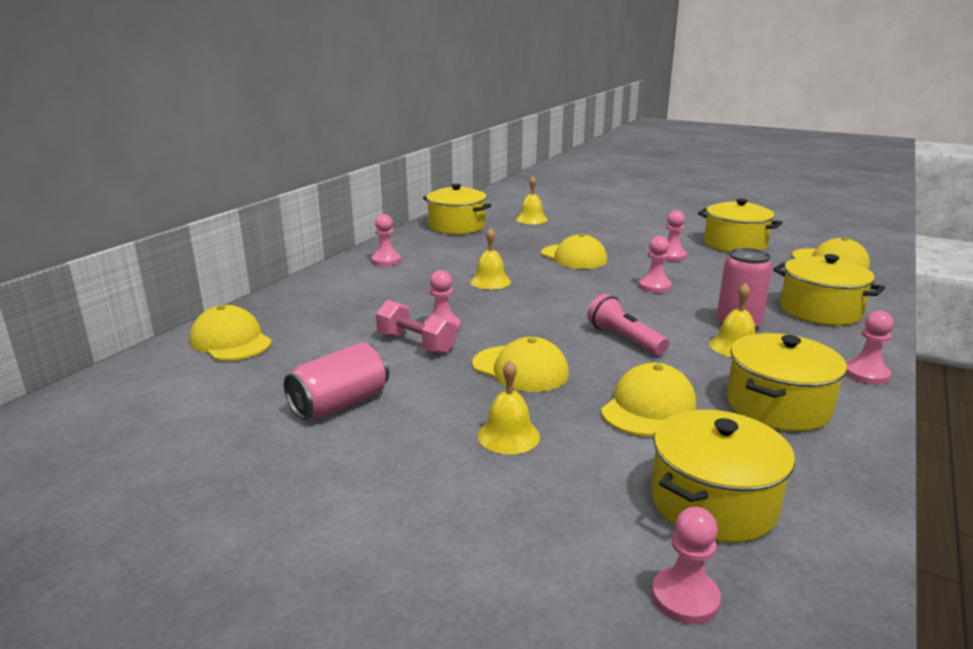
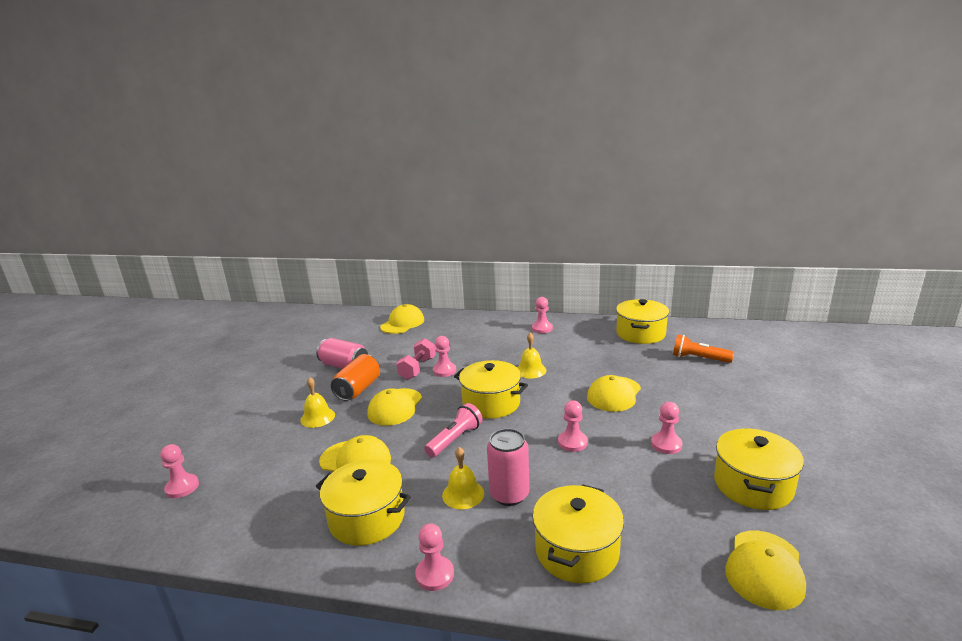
camera: 75 degrees right, 0 degrees up
(440, 394) = (358, 389): none -> orange can
(531, 219) = (698, 358): yellow bell -> orange flashlight
(713, 502) = (253, 492): yellow pot -> yellow pot (491, 403)

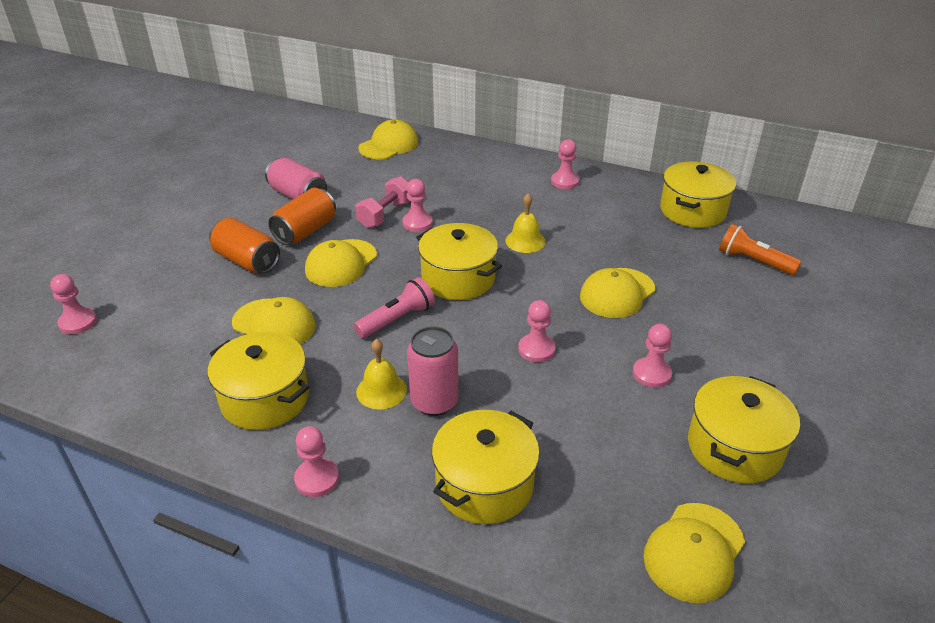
camera: 10 degrees right, 15 degrees up
(317, 417) = (247, 261): yellow bell -> orange can

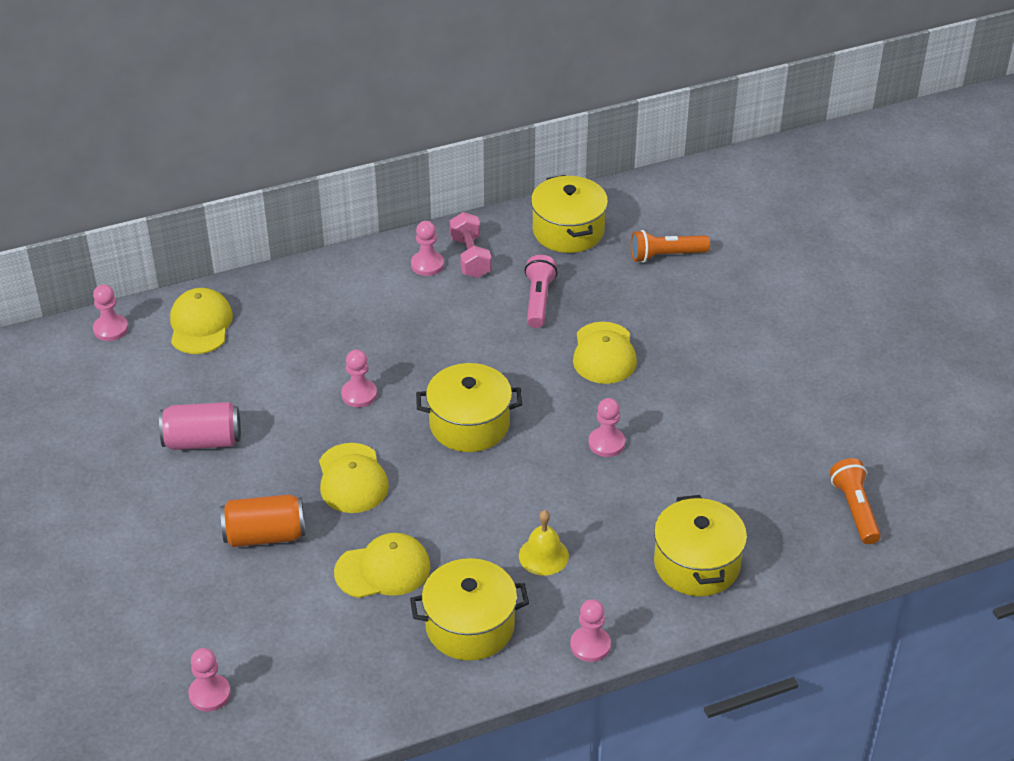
camera: 45 degrees left, 5 degrees up
(305, 231) = (270, 471): orange can -> none
(385, 214) = (317, 405): pink dumbbell -> pink dumbbell (470, 257)
(397, 319) = (473, 494): pink flashlight -> pink flashlight (539, 300)
(434, 402) = (591, 535): pink can -> none
(525, 241) = (474, 351): yellow bell -> none
(651, 374) = (703, 406): pink pawn -> pink pawn (110, 329)
(694, 552) = (855, 509): yellow cap -> orange flashlight
(734, 447) = (808, 424): yellow pot -> none

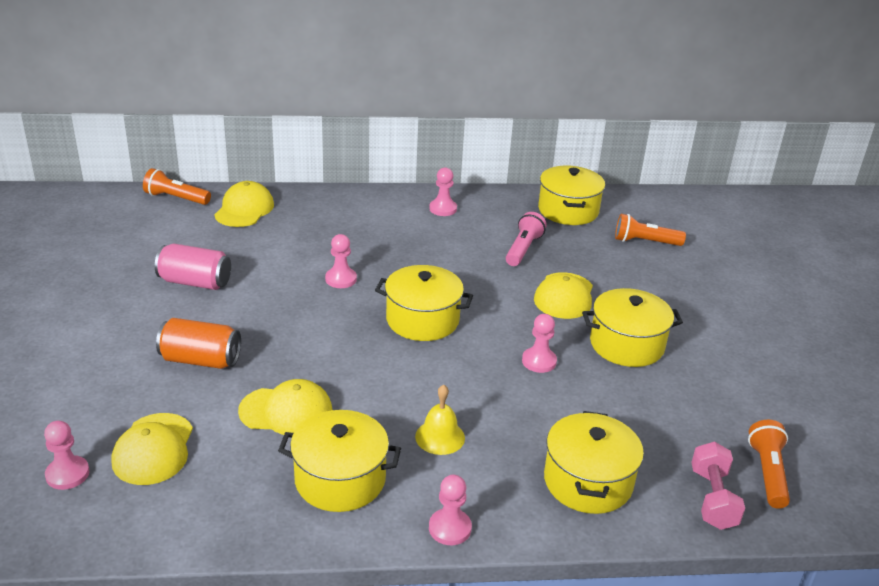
camera: 15 degrees right, 10 degrees down
(110, 329) = (176, 198): pink pawn -> orange flashlight
(352, 479) = (300, 336): yellow cap -> yellow cap (153, 449)
(470, 257) = (480, 211): pink dumbbell -> pink dumbbell (713, 499)
(686, 399) = (626, 344): none -> yellow pot

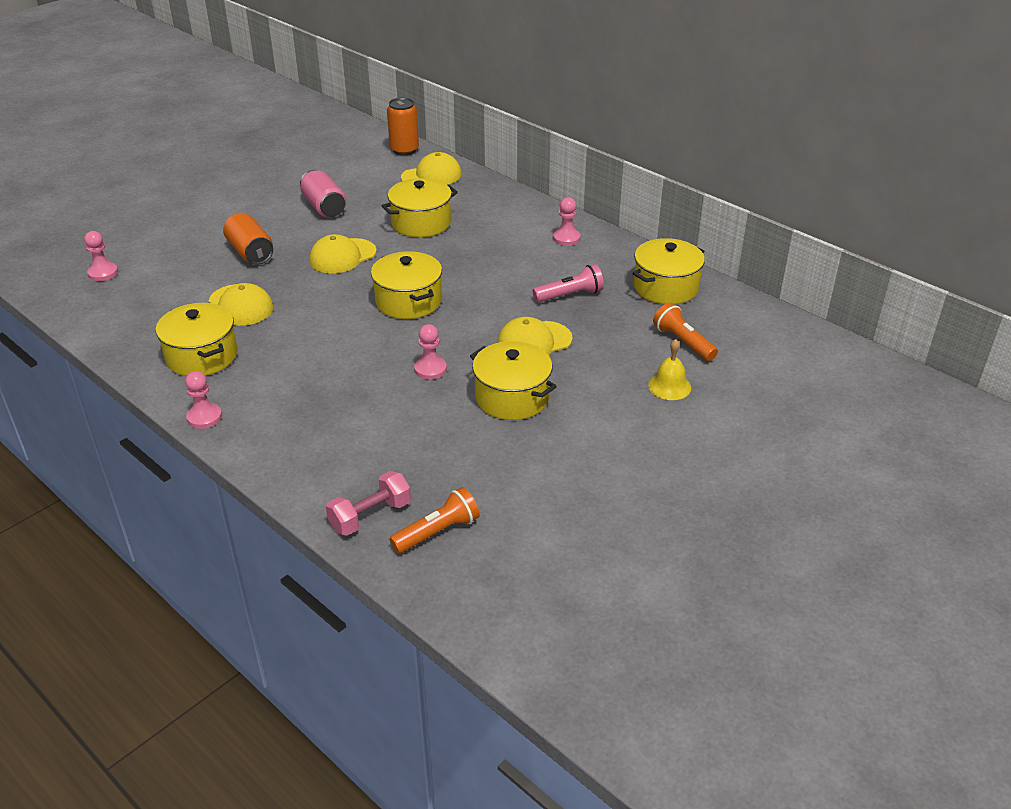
camera: 50 degrees right, 5 degrees up
(153, 449) = (153, 284): yellow cap -> yellow cap (342, 256)
(176, 198) = (404, 150): orange flashlight -> orange can
(341, 279) = (407, 249): pink pawn -> none
(440, 437) = (289, 370): yellow bell -> yellow bell (669, 386)
(588, 481) = (318, 451): yellow pot -> yellow pot (421, 223)

